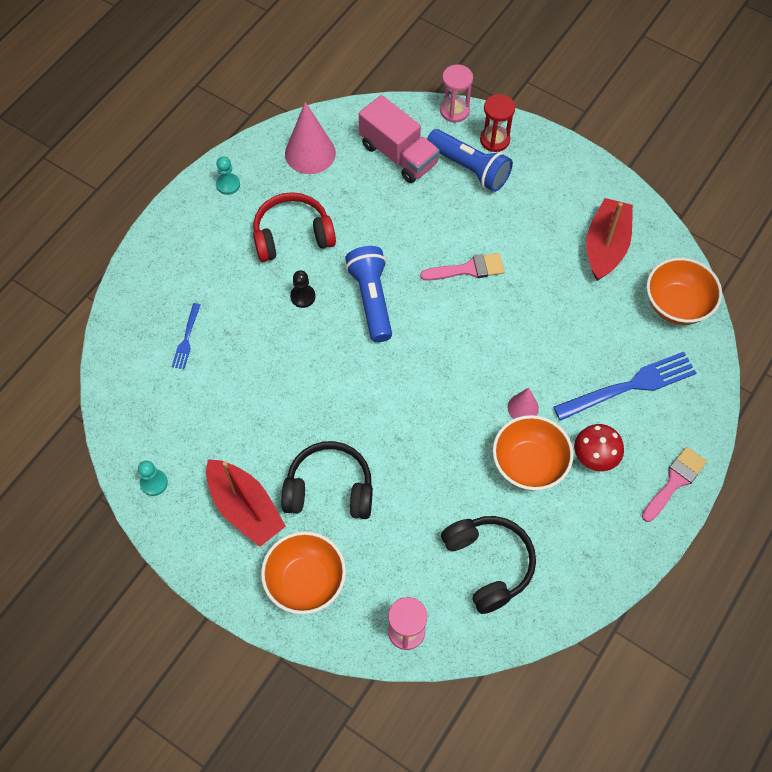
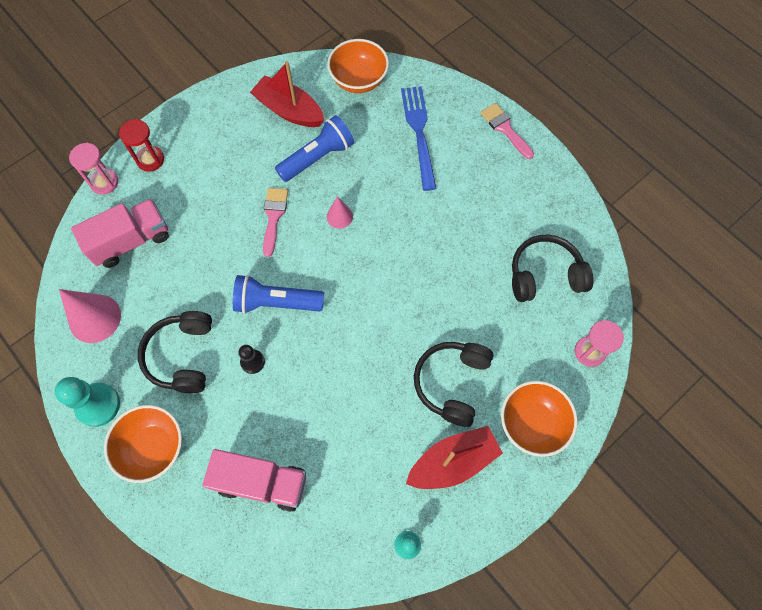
camera: 75 degrees left, 5 degrees up
(186, 339) = (261, 482): blue fork -> pink truck
(228, 184) = (98, 405): turquoise pawn -> turquoise pawn, size x1.75
(292, 235) = (182, 356): red headphones -> black headphones
(469, 168) = (171, 187): blue flashlight -> blue flashlight (317, 157)
(523, 408) = (416, 212): pink cone -> pink cone (339, 216)
(529, 464) = (467, 222): orange bowl -> orange bowl (153, 447)
(595, 456) = (472, 174): red mushroom -> none

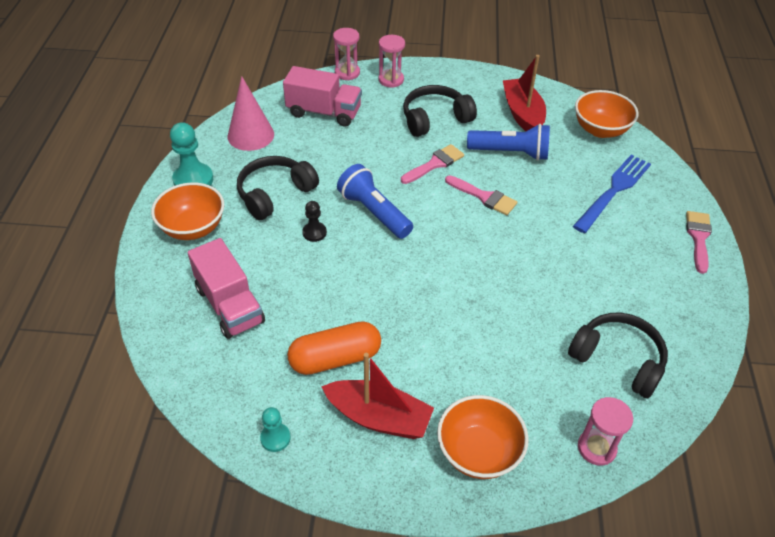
camera: 45 degrees right, 20 degrees down
(150, 160) = (391, 80): red hourglass -> pink hourglass
(339, 216) = (484, 197): pink cone -> pink brush
(380, 448) = (335, 358): none -> orange capsule
(452, 383) = (443, 365): black headphones -> black headphones (435, 119)

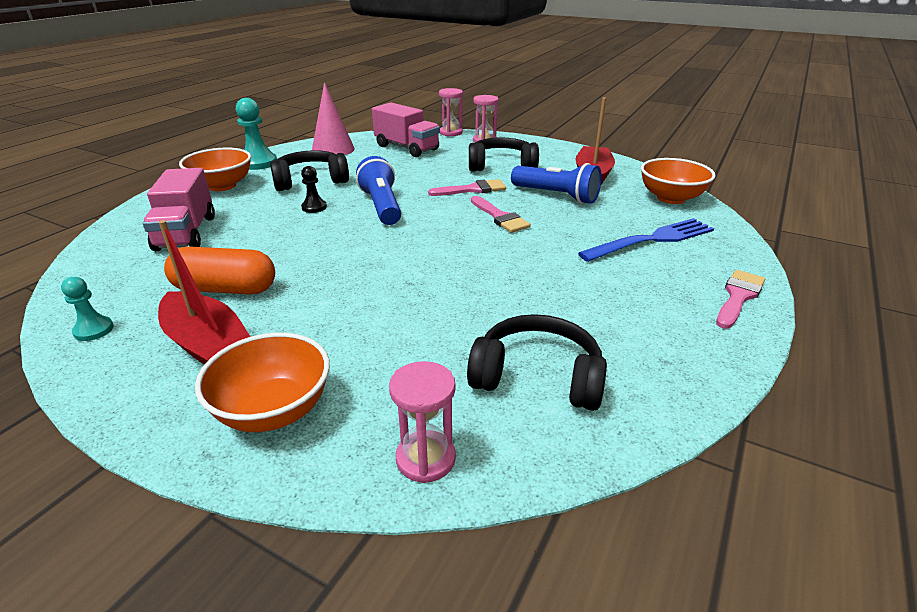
camera: 25 degrees right, 15 degrees down
(618, 360) = (537, 377): black headphones -> black headphones turned 45 degrees counterclockwise

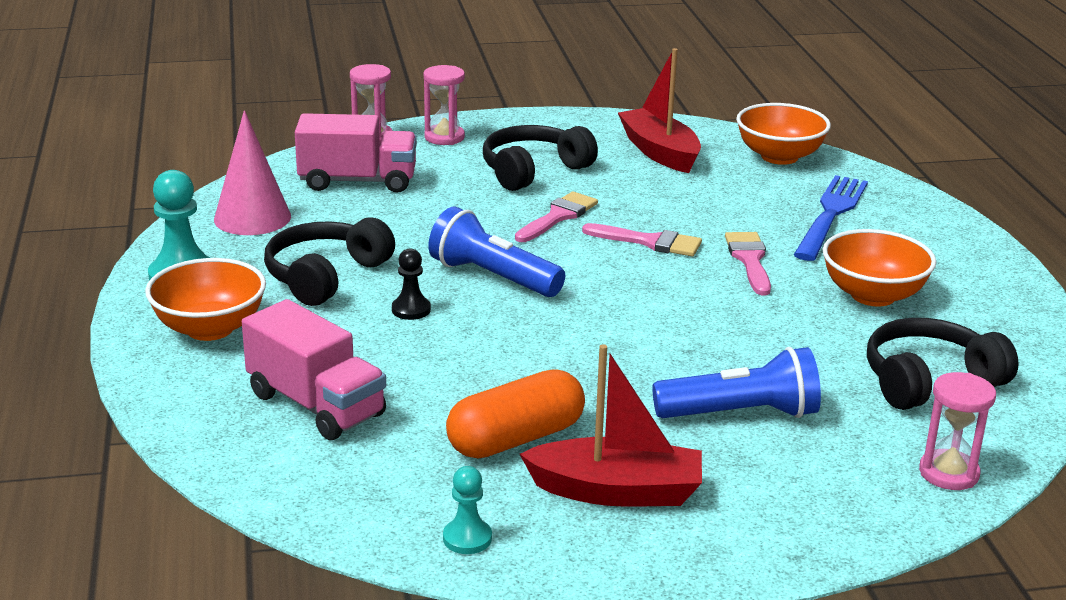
camera: 40 degrees left, 5 degrees down
(274, 410) = (784, 504): orange bowl -> orange bowl (873, 295)
(556, 196) = (664, 193): blue flashlight -> blue flashlight (741, 414)
(738, 296) = (971, 247): pink brush -> pink brush (749, 260)

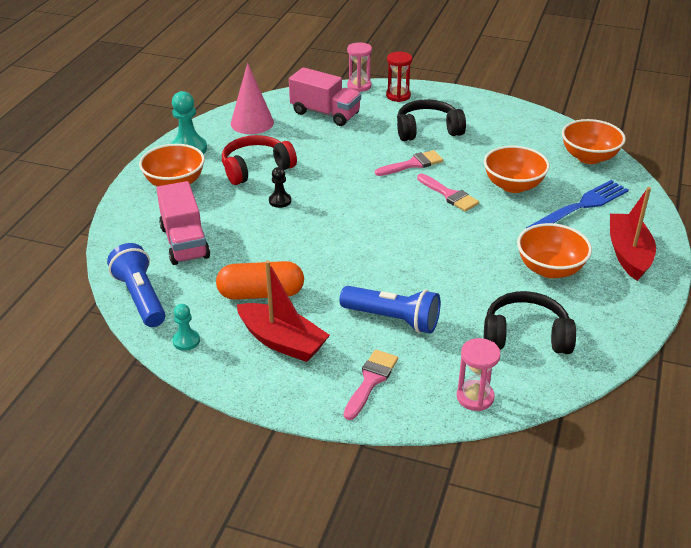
camera: 30 degrees right, 10 degrees up
(325, 276) = (256, 168): black headphones -> red headphones
(444, 137) = (398, 96): pink hourglass -> red hourglass
(493, 277) = (340, 193): blue flashlight -> blue flashlight (140, 297)
(660, 152) = (515, 136): red boat -> red boat (628, 254)
(721, 211) = (513, 185): none -> orange bowl
(749, 260) = (497, 223): pink brush -> pink brush (371, 381)

